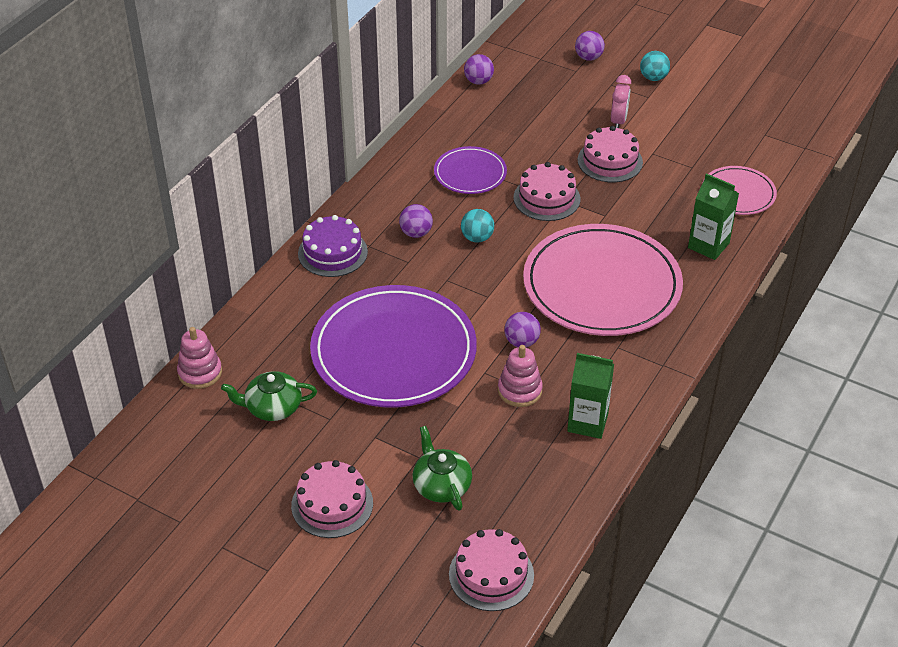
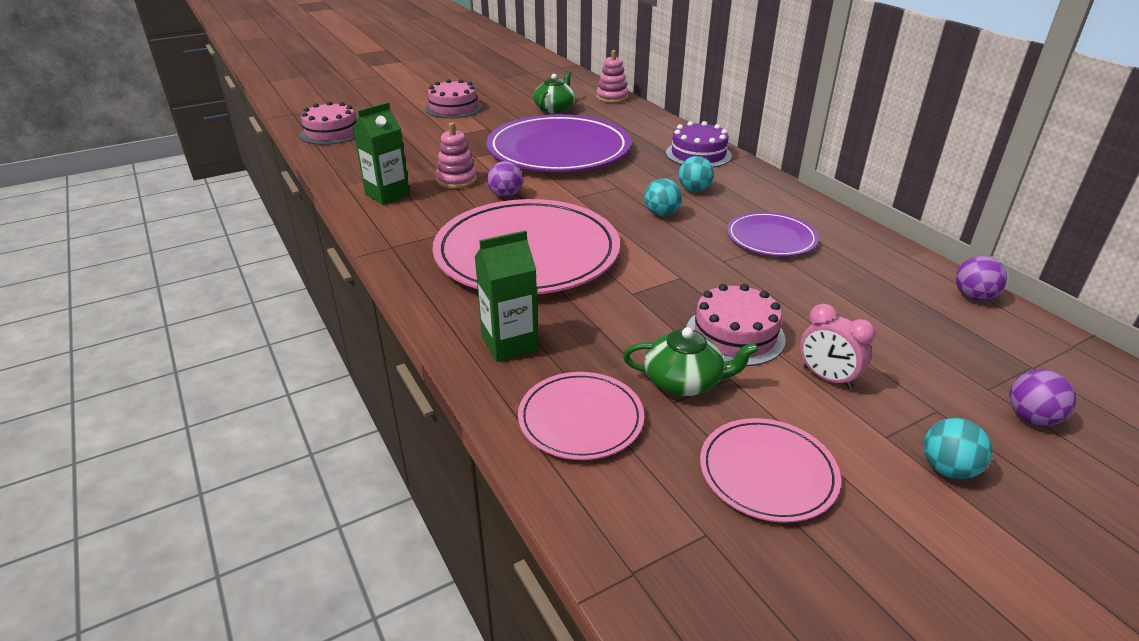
camera: 120 degrees right, 10 degrees down
(416, 233) = (694, 190): purple ball -> turquoise ball
(441, 485) = (417, 136): green teapot -> green teapot (684, 381)
(546, 198) = (693, 267): pink cake -> none
(710, 126) = (767, 472): none -> pink plate

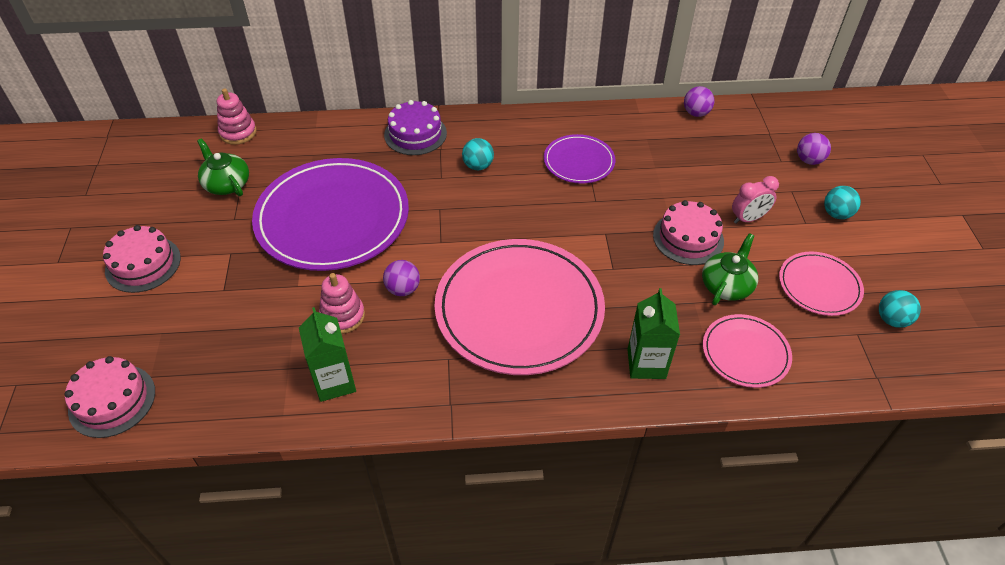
camera: 65 degrees left, 15 degrees up
(661, 214) = (505, 202): turquoise ball -> turquoise ball (892, 320)

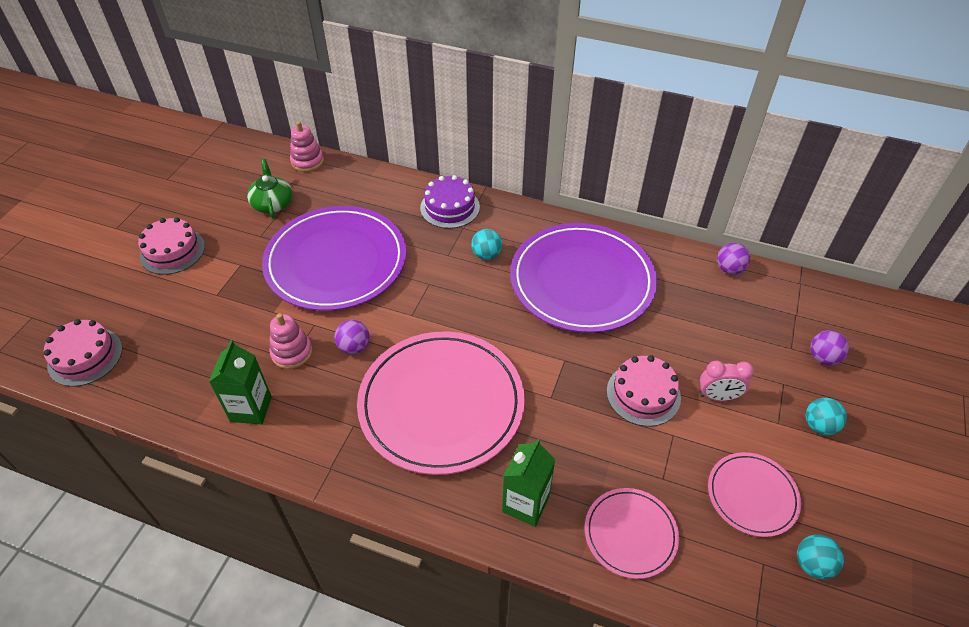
camera: 25 degrees right, 0 degrees up
(579, 161) = (582, 281): purple plate -> purple plate, size x2.01
(726, 285) = (653, 457): green teapot -> none

